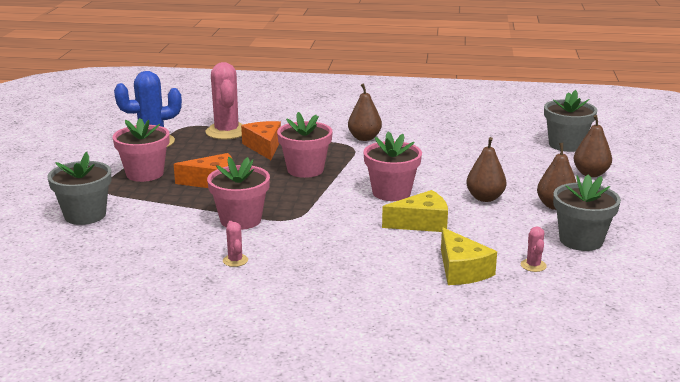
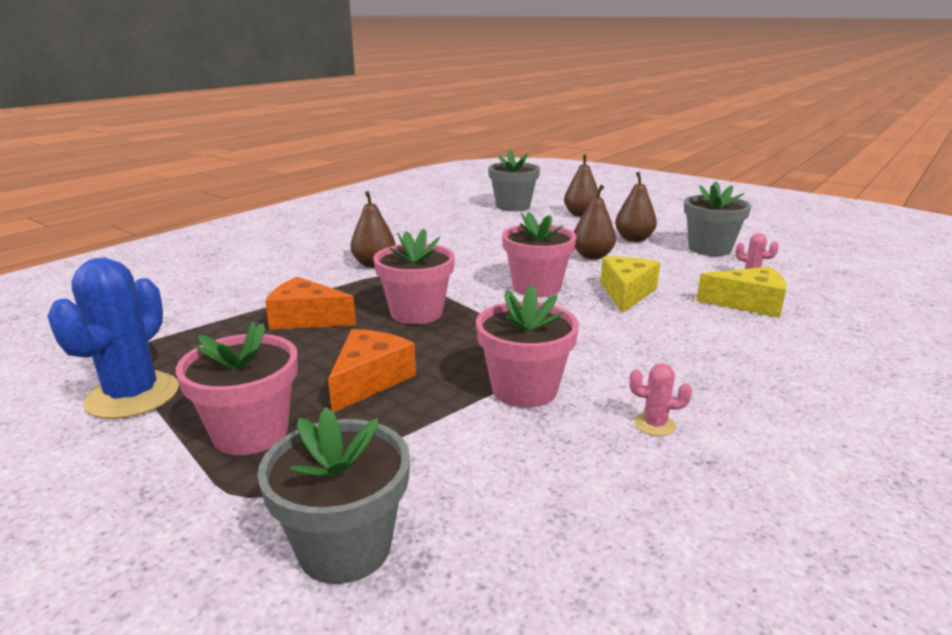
camera: 60 degrees left, 0 degrees up
(226, 132) = (209, 330): pink cactus -> none

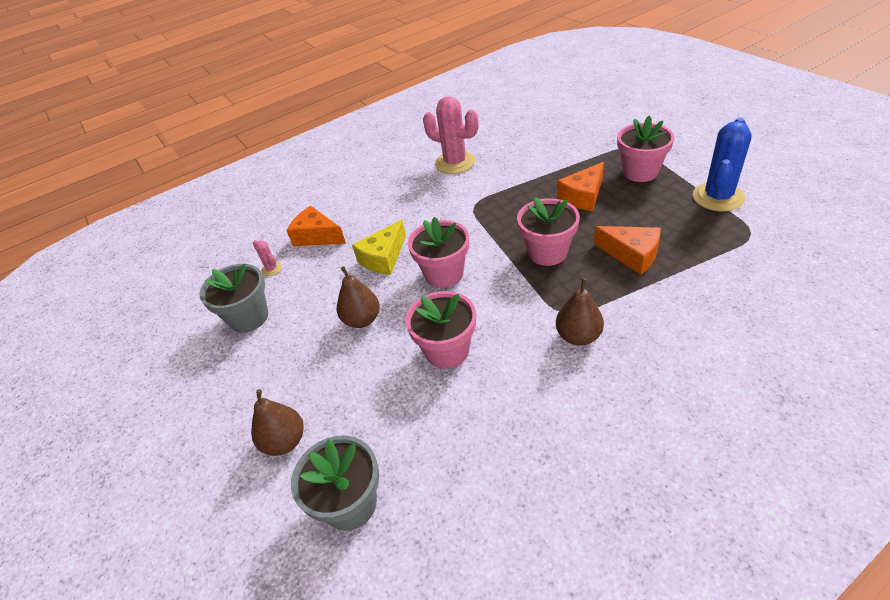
camera: 155 degrees left, 20 degrees up
(345, 547) = (591, 131): grey flower pot -> none
(524, 390) = (502, 184): pink flower pot -> pink flower pot (447, 350)
(634, 239) = (292, 351): brown pear -> none
(654, 425) = (455, 162): pink cactus -> pink cactus, size x2.26
(748, 303) = (316, 236): yellow cheese -> orange cheese

